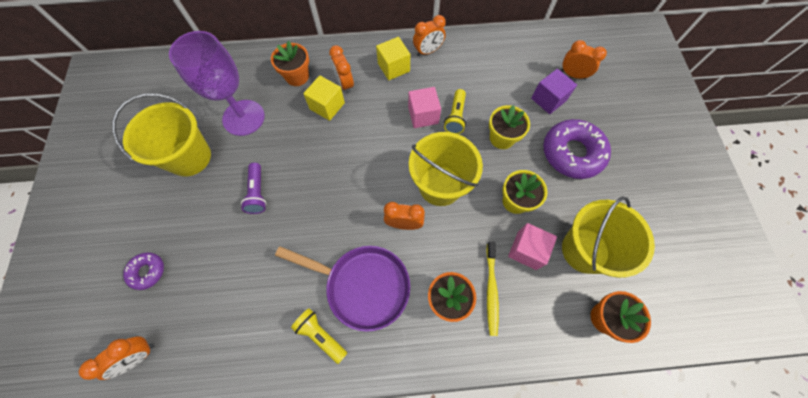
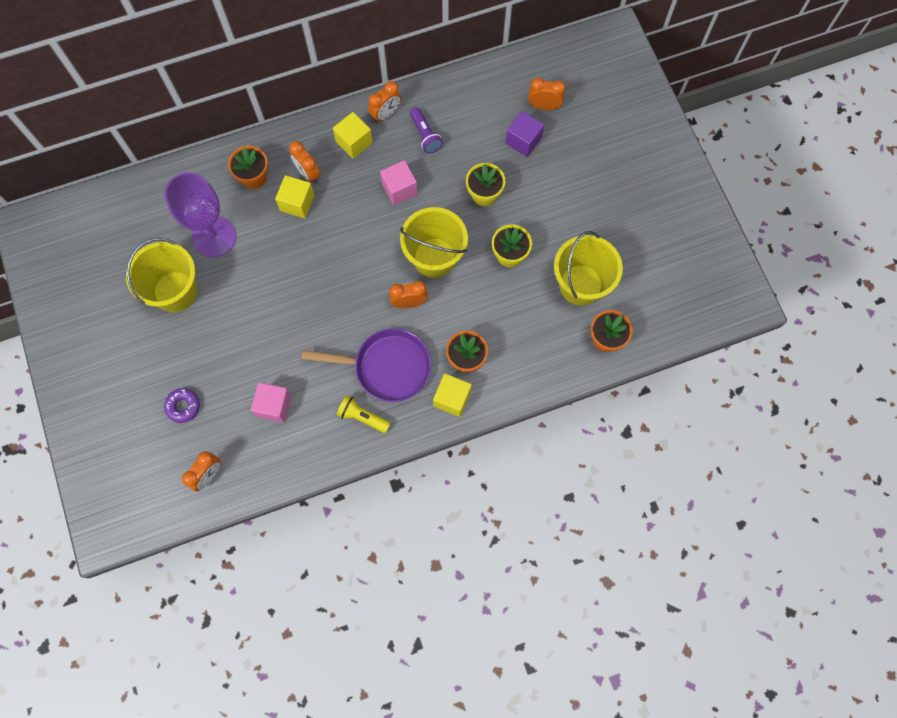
camera: 15 degrees left, 5 degrees up
(257, 193) = (259, 309): purple flashlight -> purple flashlight (425, 135)
(422, 341) = (452, 398): none -> yellow cube
(455, 117) = (433, 183): yellow flashlight -> none
(491, 290) = (503, 341): yellow toothbrush -> none
(526, 250) = (528, 298): pink cube -> pink cube (274, 406)
(572, 153) = (555, 193): purple donut -> none

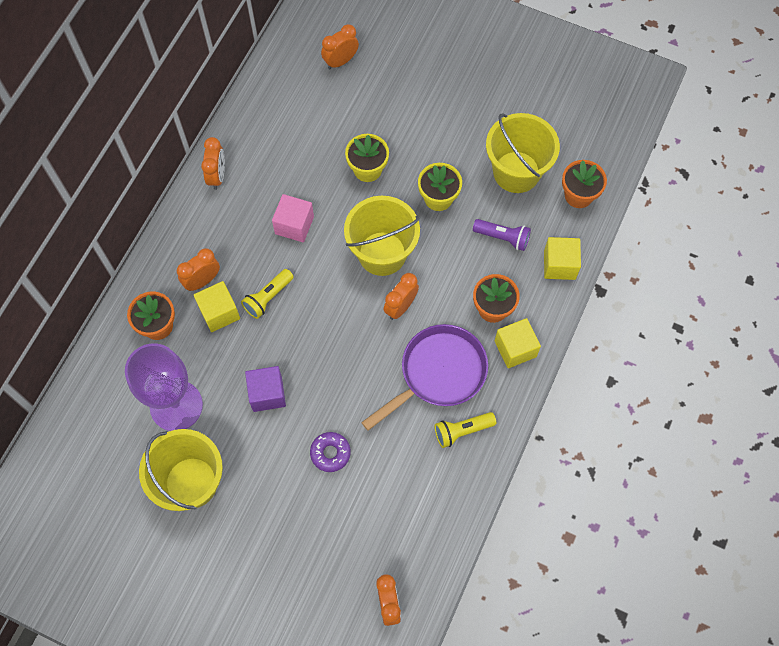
camera: 45 degrees left, 5 degrees down
(183, 406) = (304, 570): purple donut -> purple donut (330, 453)
(274, 406) = (381, 493): pink cube -> none
(308, 173) = (202, 281): orange clock -> orange clock turned 135 degrees clockwise
(335, 220) = (268, 297): none -> yellow flashlight
(354, 142) = (214, 221): yellow cube -> yellow cube (559, 265)
(425, 135) = (269, 164): purple flashlight -> purple flashlight (503, 237)
(523, 141) = (353, 101): purple cube -> purple cube (267, 394)

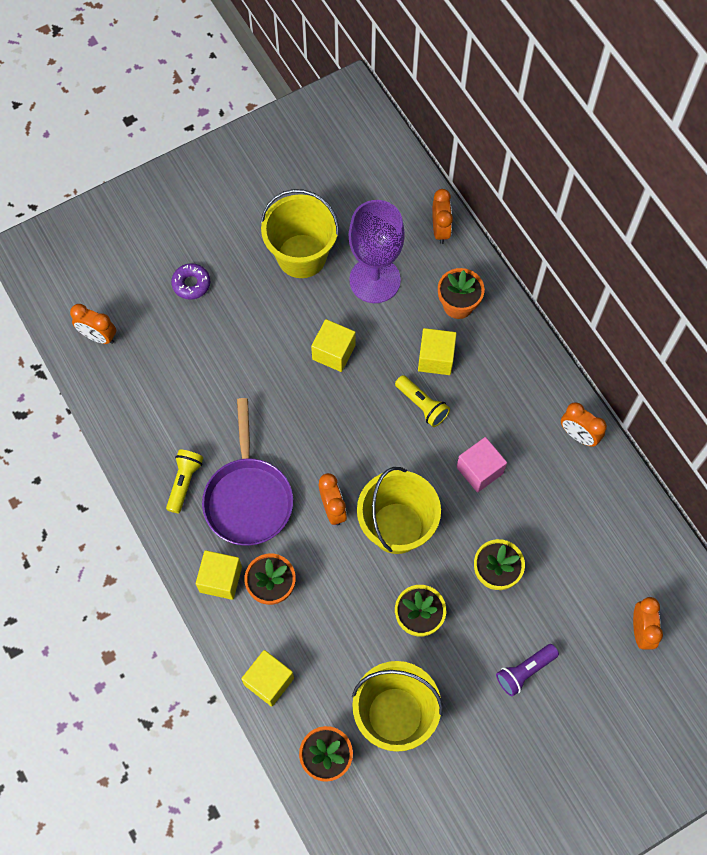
camera: 125 degrees right, 0 degrees up
(202, 281) = (476, 362): orange clock -> orange clock (440, 230)
(267, 394) = (333, 352): purple cube -> yellow cube
(268, 297) = (422, 405): yellow flashlight -> yellow flashlight turned 150 degrees clockwise
(330, 453) = (246, 369): purple donut -> purple donut (191, 284)
(503, 237) = (334, 649): purple flashlight -> purple flashlight (525, 671)

